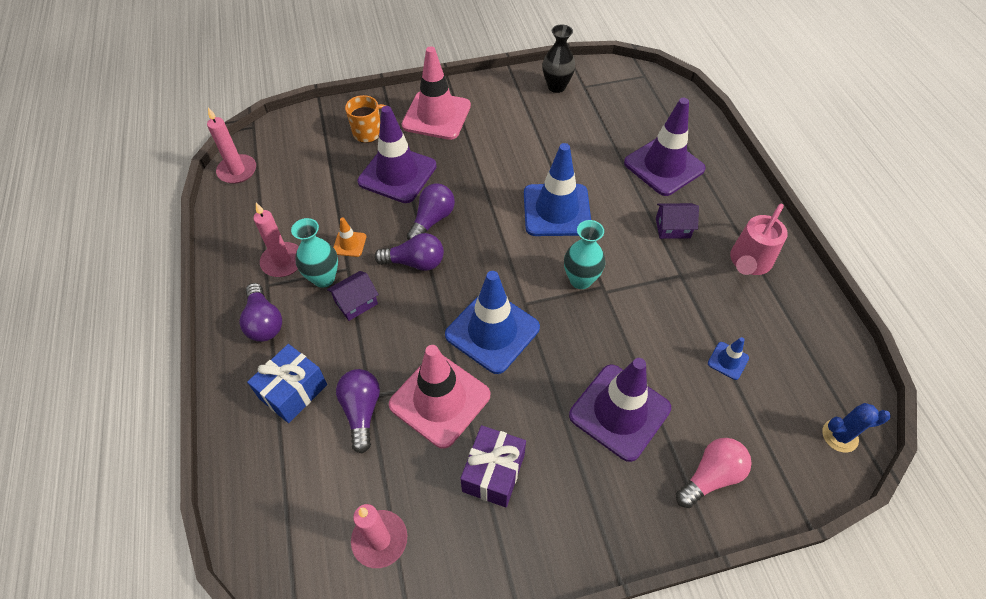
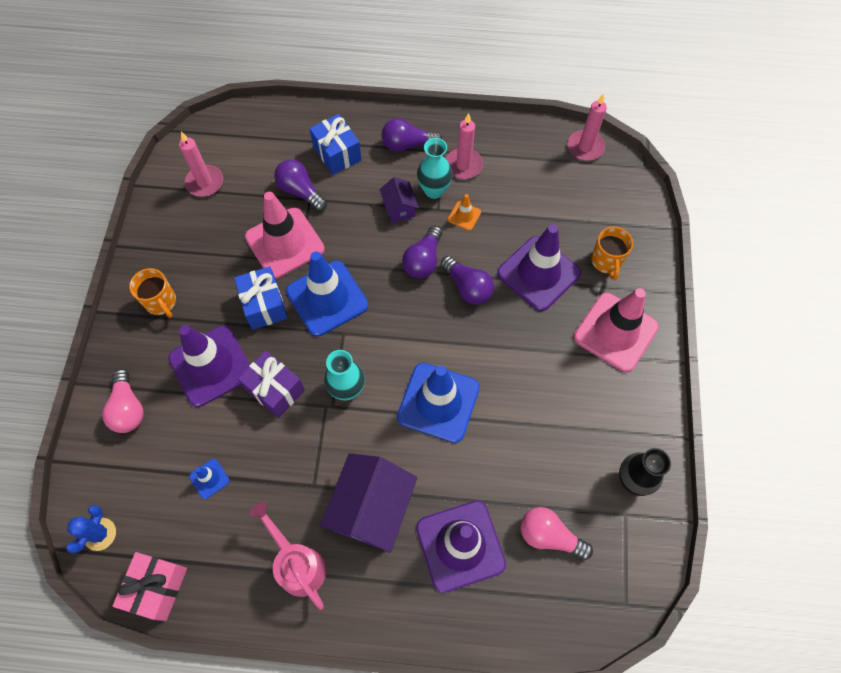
camera: 110 degrees right, 10 degrees up
(361, 411) = (300, 191): purple light bulb -> purple light bulb turned 150 degrees counterclockwise
(493, 473) = (211, 261): purple gift -> purple gift (275, 390)
(526, 389) = (264, 305): none -> blue gift
(572, 506) = (161, 302): none -> orange mug
(624, 120) = (549, 536): none -> pink light bulb
(672, 228) = (371, 508): purple house -> purple house, size x1.93
(842, 360) = (157, 588): none -> pink gift

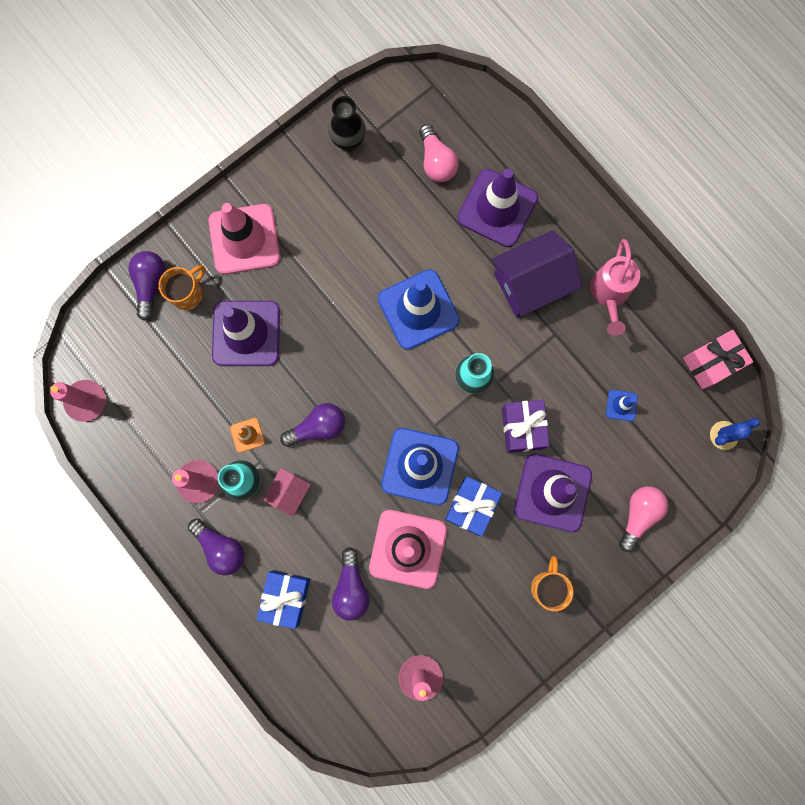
camera: 135 degrees left, 15 degrees up
(399, 208) = (289, 492): purple house -> pink house
(467, 287) = (309, 373): purple light bulb -> purple light bulb (150, 284)

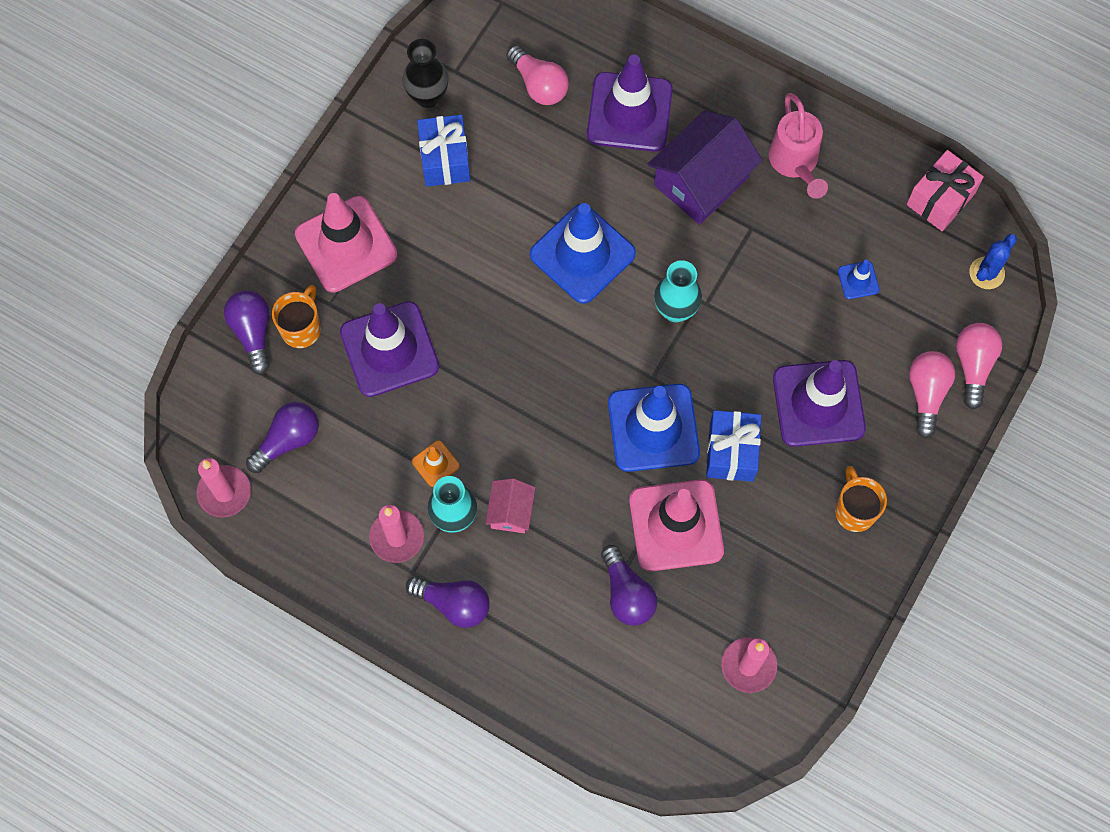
camera: 20 degrees left, 10 degrees down
(286, 597) = (554, 632): blue gift -> blue gift (445, 159)
(318, 427) = (516, 426): purple light bulb -> purple light bulb (287, 440)
(522, 428) = (755, 344): purple gift -> none
(683, 505) = (973, 365): none -> pink light bulb

